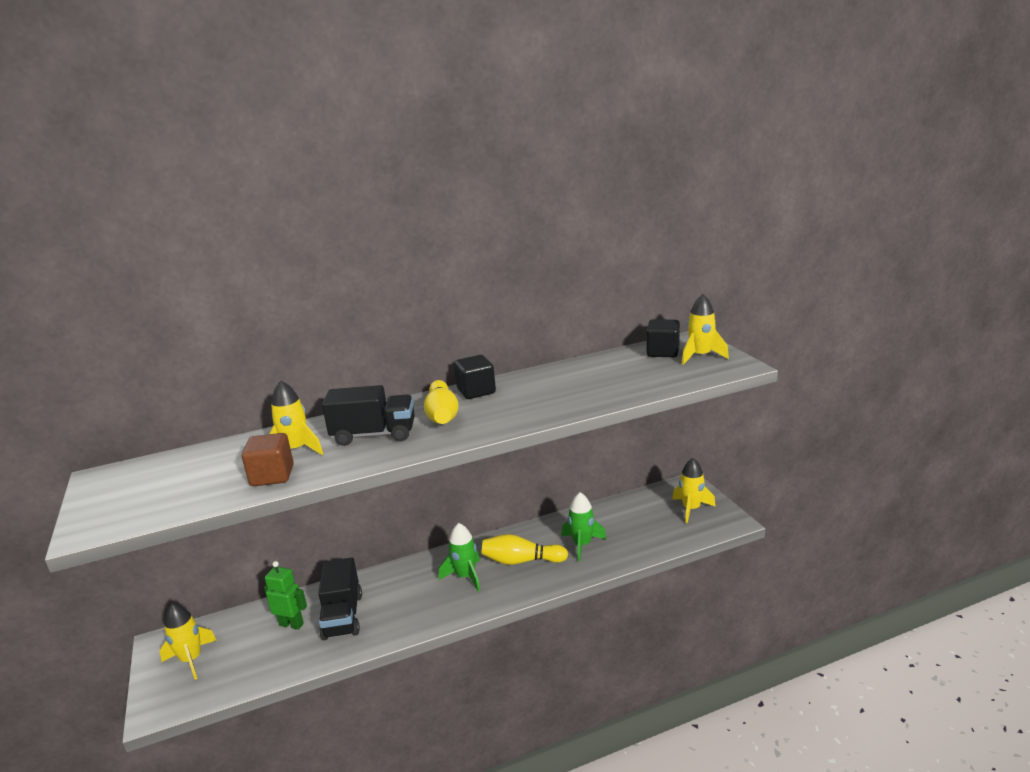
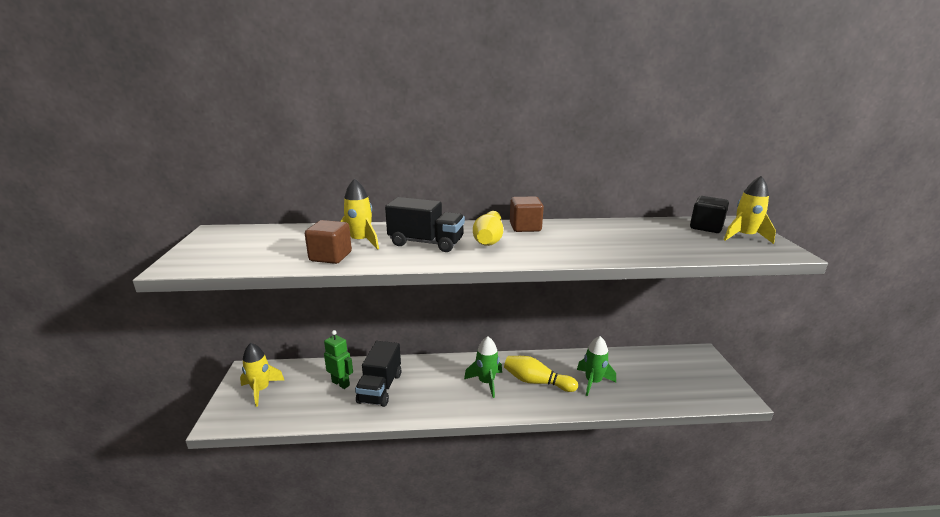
camera: 15 degrees right, 0 degrees up
(476, 391) = (525, 227): black cube -> brown cube
(691, 509) = (701, 376): yellow rocket -> none

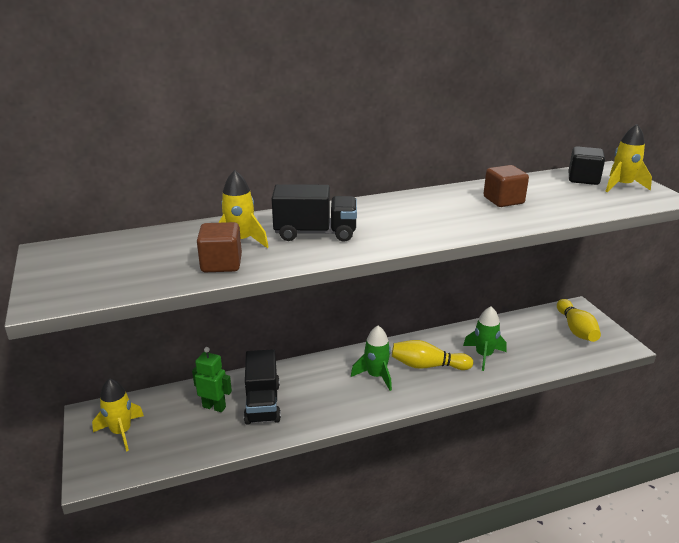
camera: 15 degrees left, 5 degrees up
(489, 239) = (379, 220): yellow bowling pin -> yellow bowling pin (576, 329)
(525, 227) = (407, 200): brown cube -> brown cube (503, 200)

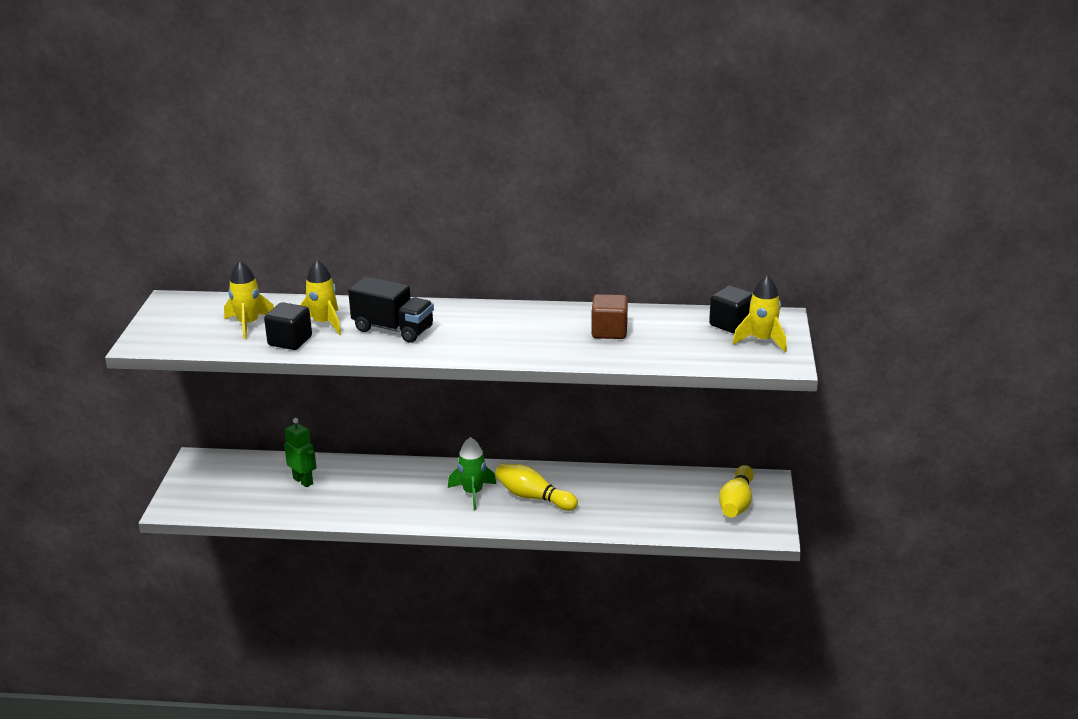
camera: 25 degrees right, 0 degrees up
(121, 432) = (213, 481): yellow rocket -> yellow rocket (248, 324)
(221, 264) = (290, 341): brown cube -> black cube
(262, 403) = (347, 489): black truck -> none
(484, 355) = (602, 502): green rocket -> none

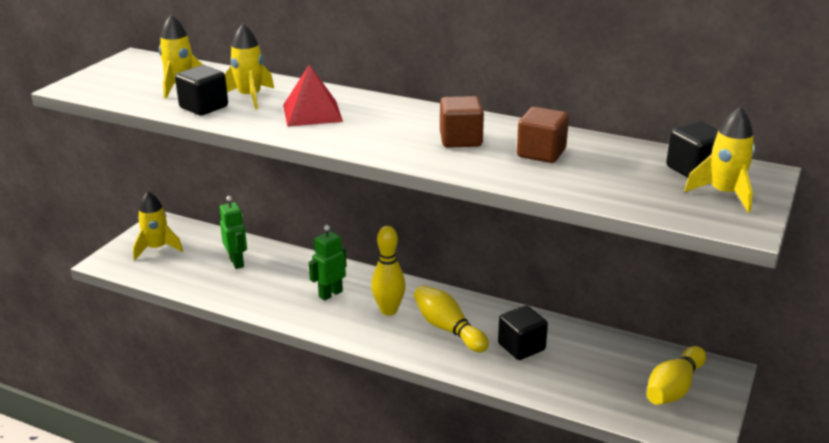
camera: 20 degrees right, 0 degrees up
(213, 485) = (157, 248): none -> yellow rocket
(393, 329) = (312, 113): black truck -> red pyramid
(411, 490) = (330, 294): none -> green robot
(473, 493) = (388, 310): green rocket -> yellow bowling pin
(538, 331) = (460, 140): none -> brown cube
(602, 498) = (521, 347): none -> black cube

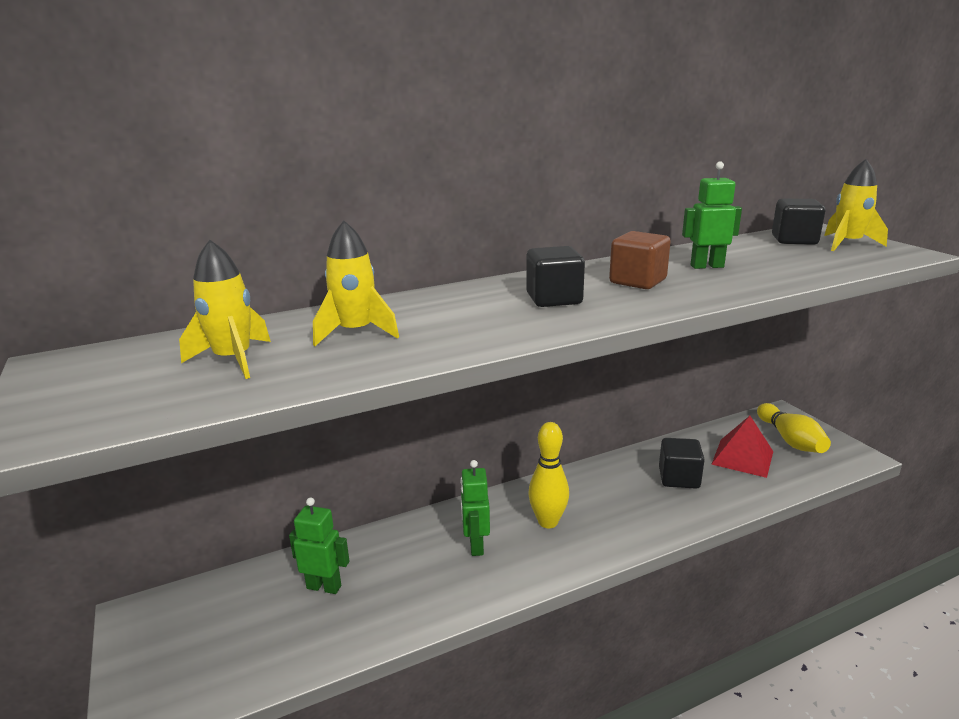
camera: 50 degrees left, 5 degrees down
(157, 248) = (188, 646): yellow rocket -> none
(204, 107) = (331, 363): black cube -> black cube (554, 299)
(312, 113) = (464, 316): red pyramid -> red pyramid (742, 457)
(448, 329) = (614, 502): yellow bowling pin -> none
(541, 153) = (706, 266): brown cube -> green robot

